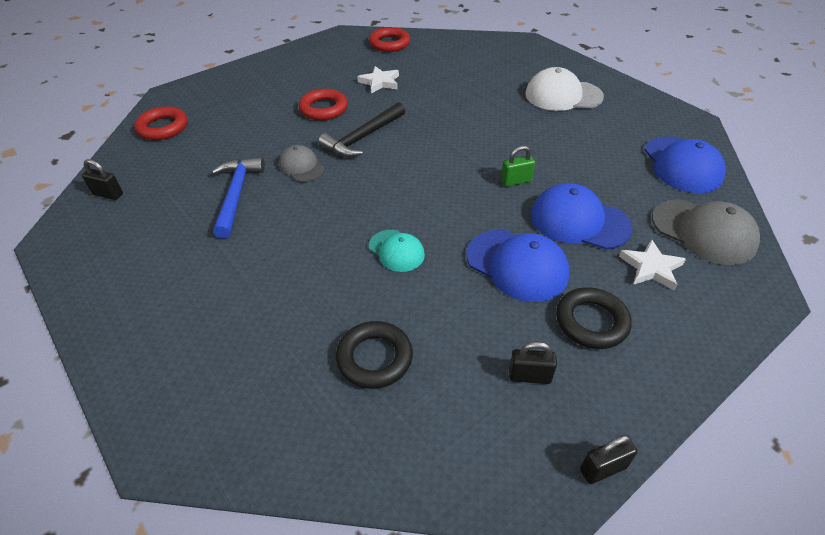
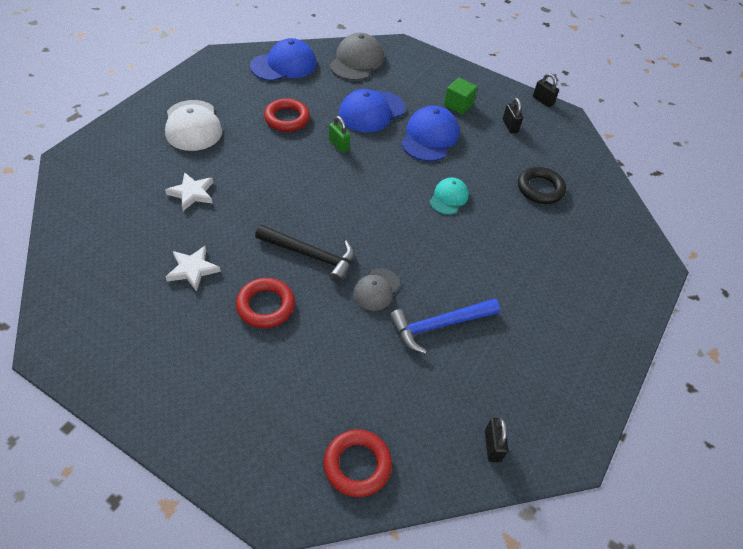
camera: 115 degrees left, 5 degrees up
(389, 43) = (82, 285): red ring -> red ring (287, 119)
(579, 221) = (371, 112): blue cap -> blue cap turned 45 degrees clockwise
(591, 322) = (458, 105): black ring -> green cube
(651, 268) = (401, 82): white star -> white star (192, 193)

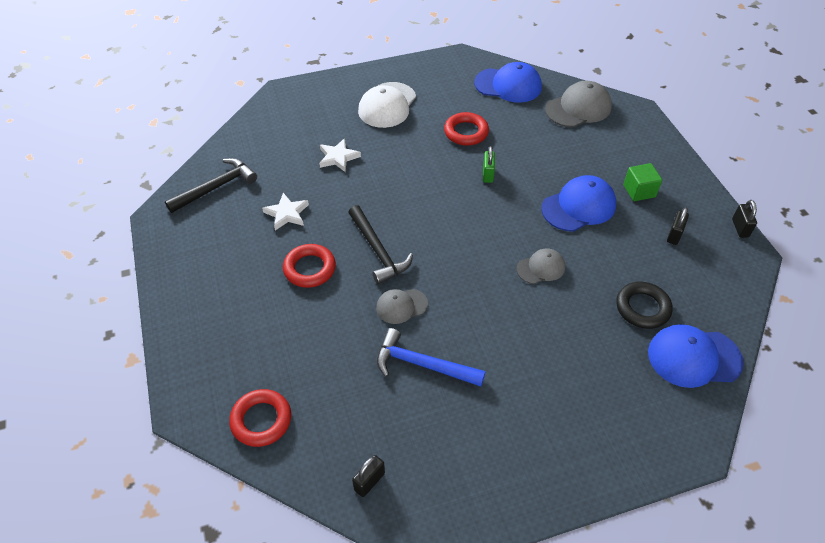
camera: 45 degrees right, 0 degrees up
(90, 284) = (216, 187): none -> black hammer
(371, 112) = (546, 159): blue cap -> blue cap (694, 357)
(448, 198) = (541, 268): turquoise cap -> grey cap

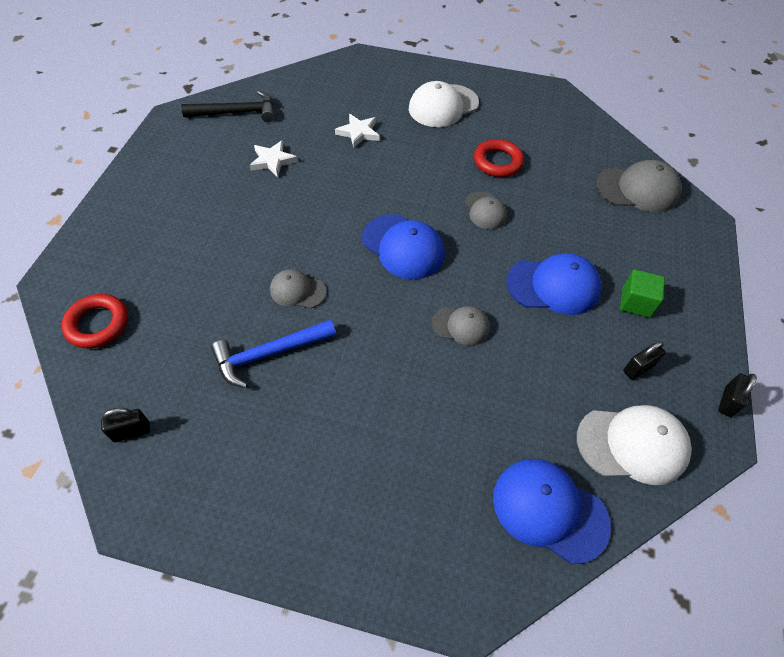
camera: 30 degrees right, 5 degrees up
(309, 269) = (249, 217): red ring -> none
(378, 251) = (320, 231): black hammer -> none
(422, 364) = (269, 354): blue hammer -> blue hammer turned 75 degrees counterclockwise
(488, 174) = (485, 211): green padlock -> grey cap
(508, 85) = (579, 136): blue cap -> blue cap (403, 247)
(642, 308) = (535, 424): black ring -> none
(708, 287) = (632, 444): none -> white cap

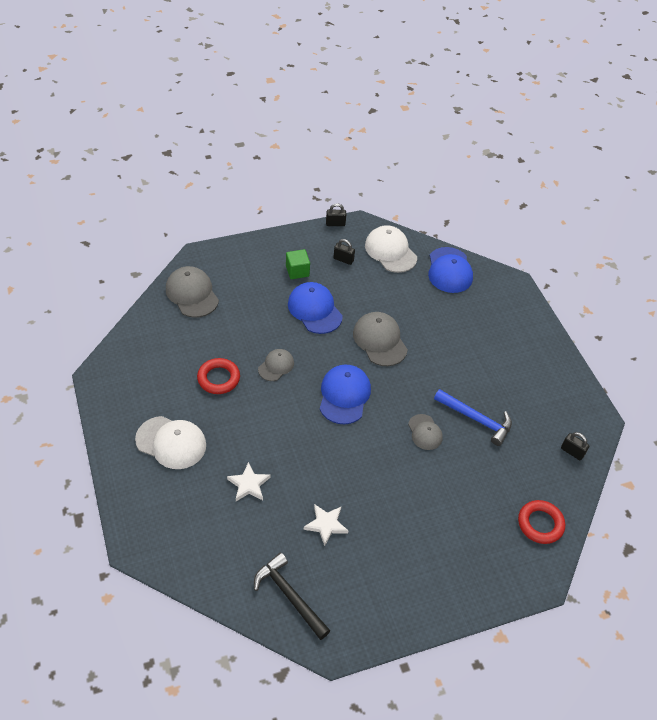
camera: 125 degrees left, 5 degrees down
(461, 326) = (380, 340): grey cap -> grey cap, size x1.68

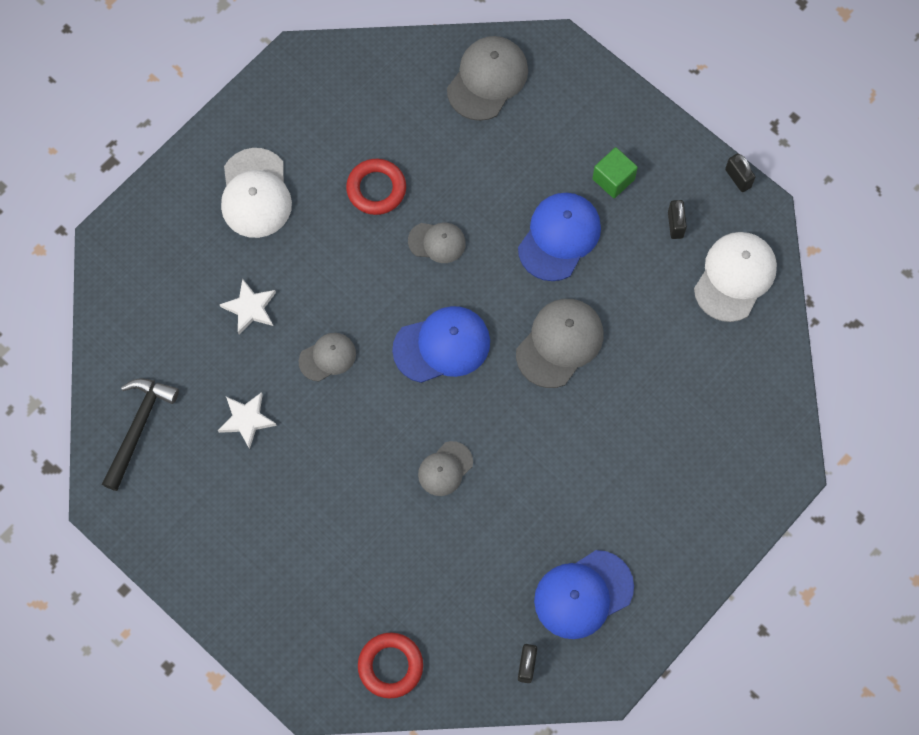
camera: 65 degrees right, 20 degrees up
(312, 458) = (327, 357): none -> grey cap
(449, 270) = (752, 372): blue cap -> blue cap (583, 594)
(476, 419) = (505, 523): blue hammer -> none

